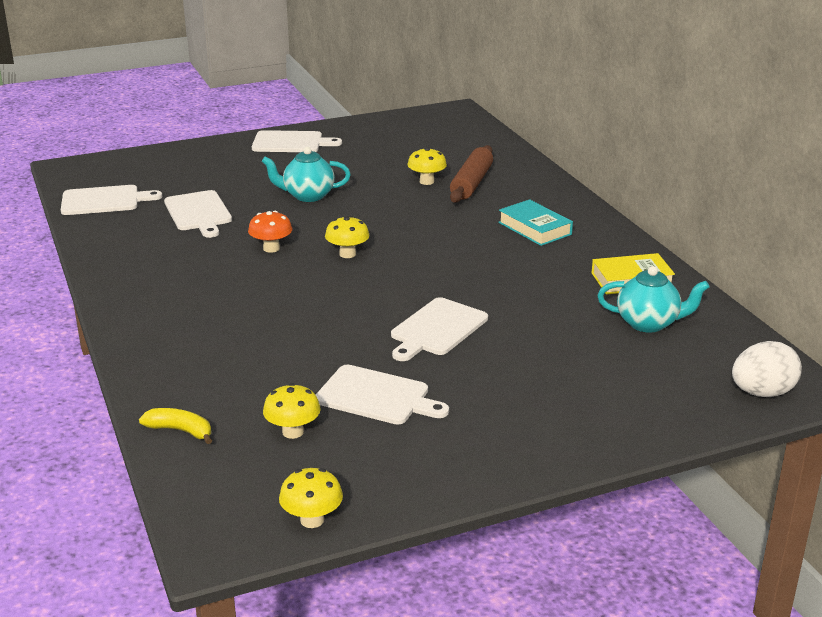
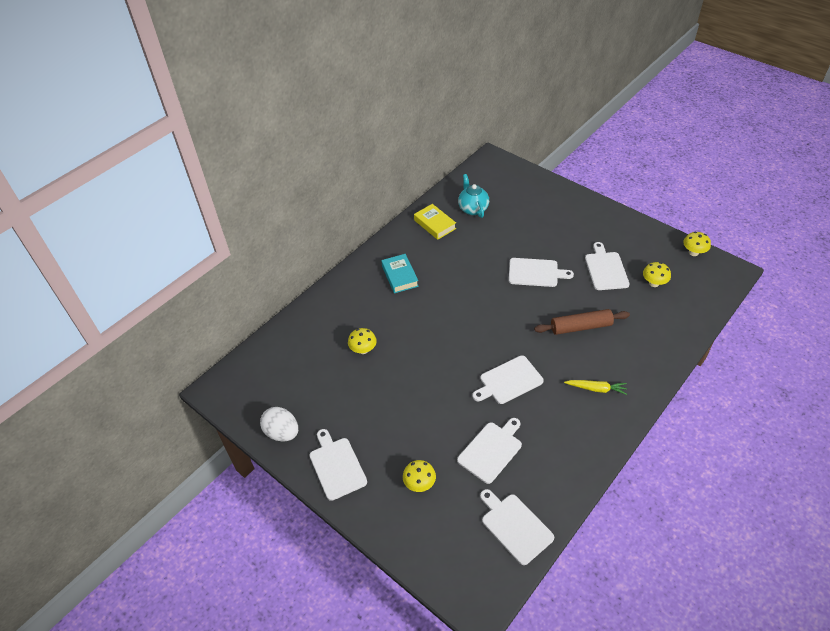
camera: 115 degrees left, 20 degrees up
(180, 299) = (596, 389): none -> yellow carrot
(180, 431) = (689, 319): yellow banana -> none
(271, 248) = (509, 381): orange mushroom -> white cutting board
(308, 196) = (425, 402): turquoise teapot -> none
(347, 254) = (488, 341): yellow mushroom -> yellow mushroom (419, 483)
(471, 183) = (352, 326): brown rolling pin -> brown rolling pin (581, 327)
(534, 228) = (400, 276): turquoise book -> turquoise book turned 45 degrees counterclockwise
(762, 393) = (503, 167): white egg -> white egg (282, 433)

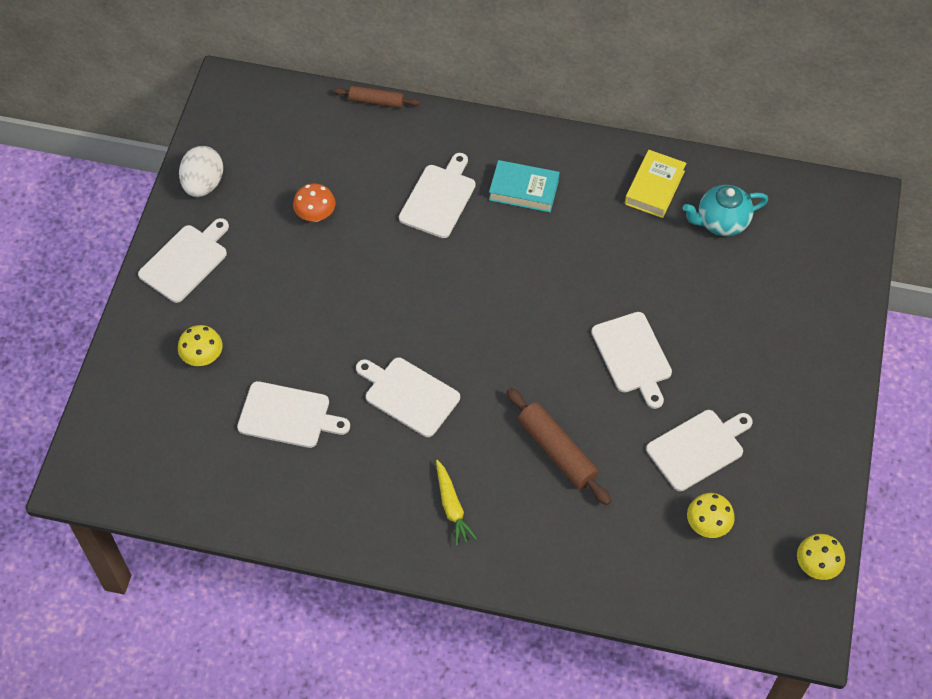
camera: 60 degrees right, 10 degrees up
(288, 318) = (376, 101): none -> brown rolling pin
(349, 379) = (315, 215): none -> orange mushroom
(363, 349) = (371, 207): yellow mushroom -> none
(400, 276) = (524, 190): turquoise book -> turquoise book turned 60 degrees clockwise
(473, 209) = (721, 222): turquoise teapot -> turquoise teapot turned 150 degrees counterclockwise
(515, 526) = (193, 481): white cutting board -> white cutting board (439, 198)

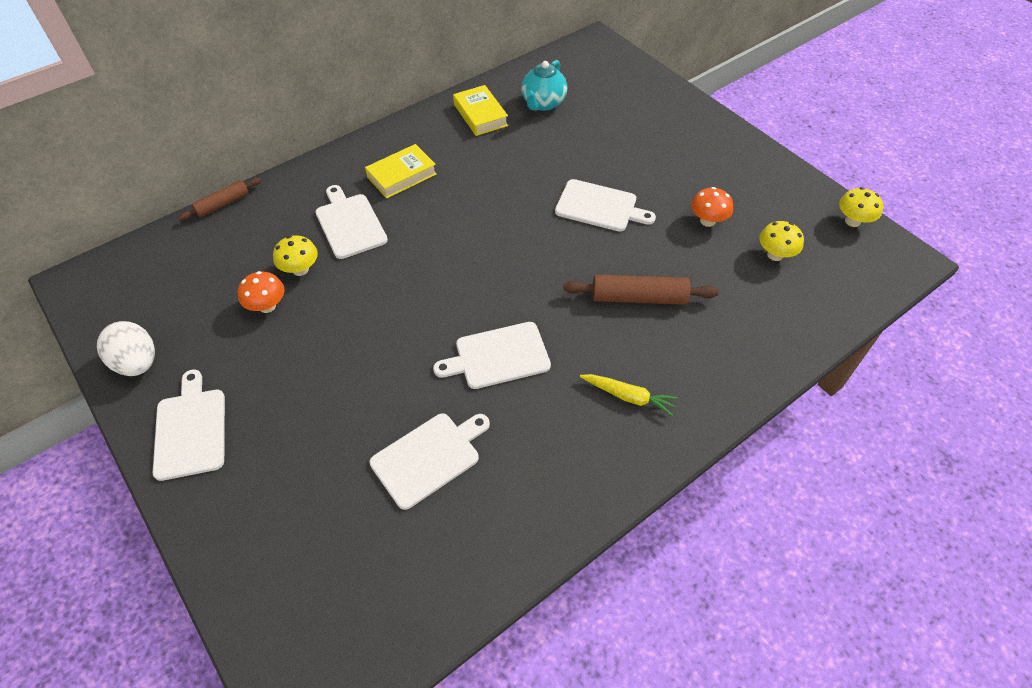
camera: 50 degrees left, 5 degrees down
(203, 357) = (299, 485): yellow mushroom -> yellow mushroom (300, 269)
(524, 190) = (402, 176): turquoise book -> yellow book
(698, 448) = (707, 221): white cutting board -> orange mushroom

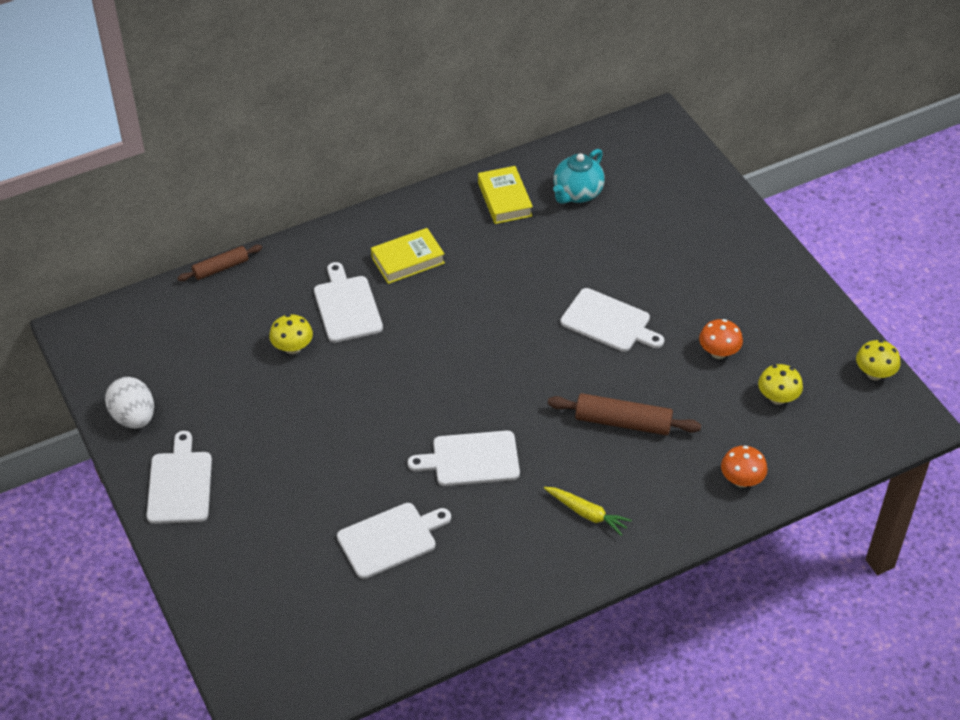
camera: 10 degrees right, 5 degrees down
(267, 306) = (257, 380): orange mushroom -> orange mushroom (741, 480)

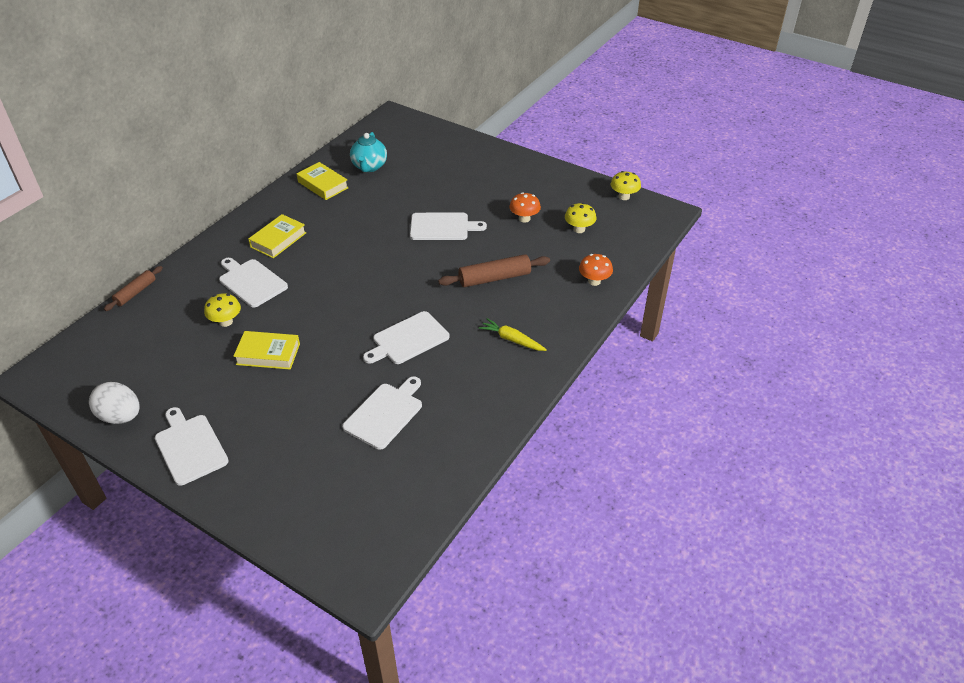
camera: 30 degrees left, 5 degrees down
(313, 409) = (268, 354): none -> yellow book
(587, 513) = (512, 340): yellow carrot -> yellow carrot turned 150 degrees counterclockwise

